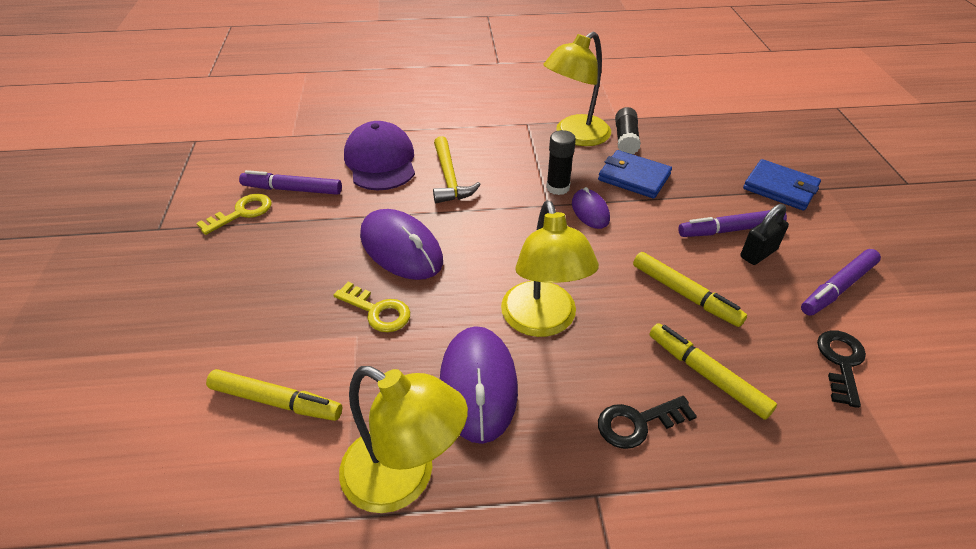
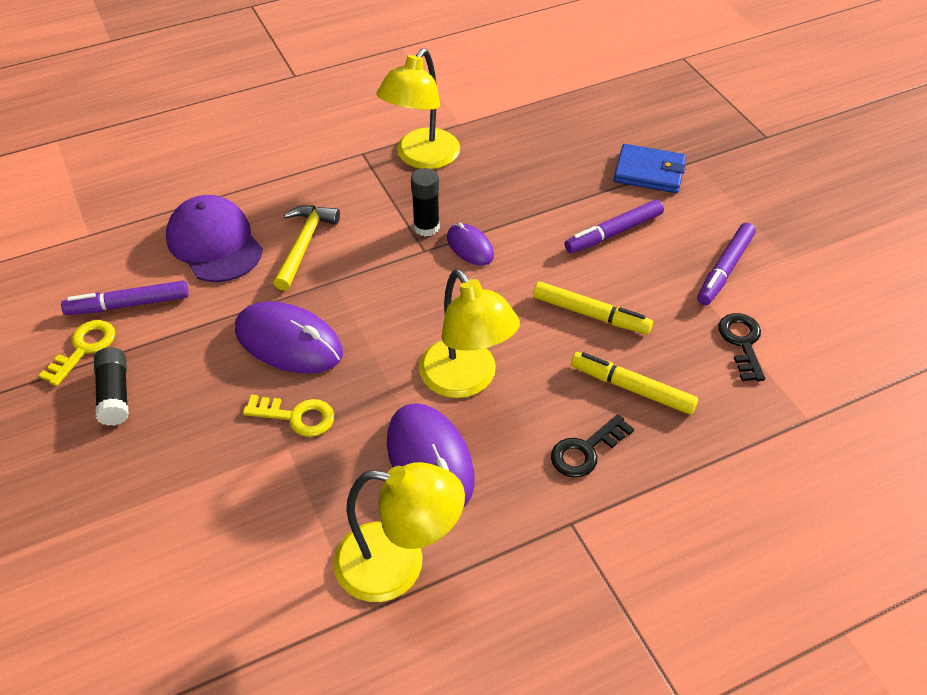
camera: 20 degrees left, 5 degrees up
(276, 401) = (240, 535): yellow marker -> none
(449, 178) = (304, 245): yellow hammer -> yellow hammer turned 135 degrees counterclockwise
(625, 140) = (477, 150): black glue stick -> black glue stick (115, 394)
(634, 177) = (501, 195): blue wallet -> none
(758, 253) = (646, 252): black padlock -> none

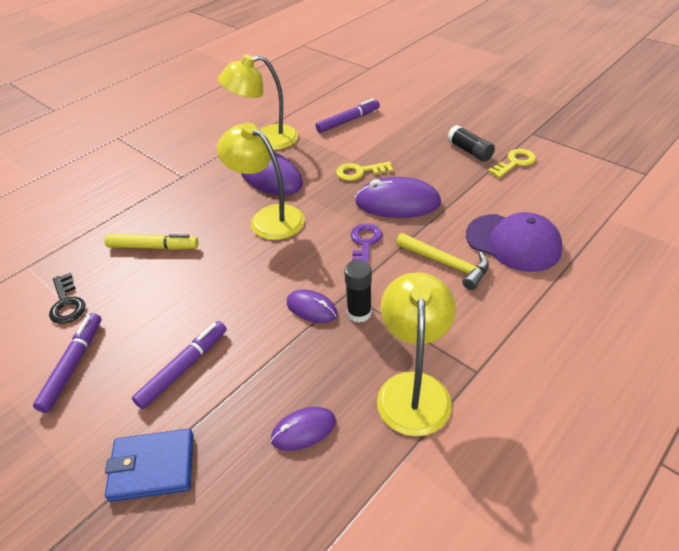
camera: 160 degrees right, 5 degrees down
(84, 348) = (515, 162): yellow key -> yellow key turned 135 degrees counterclockwise
(128, 305) = (520, 189): purple marker -> purple marker (348, 121)
(304, 245) = (446, 264): yellow hammer -> yellow hammer turned 45 degrees counterclockwise
(370, 299) = (364, 243): none -> purple key
(524, 159) = (303, 430): none -> purple mouse
(586, 450) = (179, 207): black key -> none
(591, 314) = (192, 286): yellow marker -> none

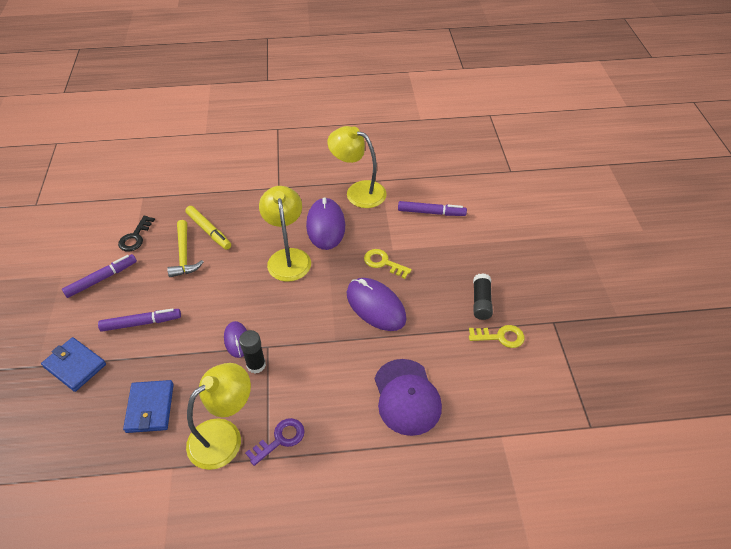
camera: 40 degrees right, 5 degrees up
(303, 430) = (150, 408): purple mouse -> blue wallet
(364, 243) = (317, 320): purple key -> purple key (280, 439)
(446, 264) = (345, 375): yellow hammer -> yellow hammer (184, 254)

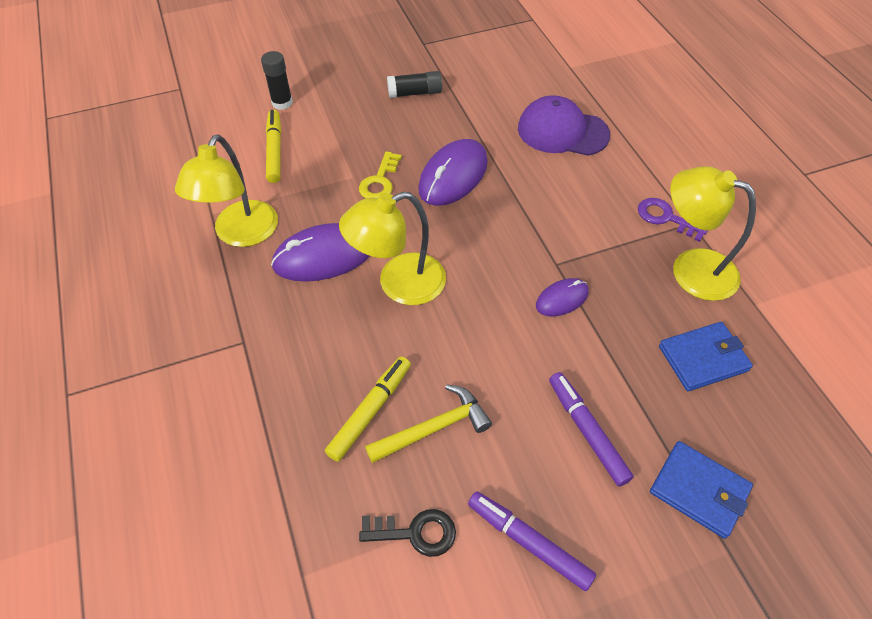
camera: 105 degrees left, 5 degrees up
(75, 366) = (699, 490): blue wallet -> blue wallet turned 75 degrees counterclockwise
(256, 365) = (588, 267): black glue stick -> black glue stick (282, 103)
(407, 397) = (562, 131): purple cap -> purple cap turned 135 degrees counterclockwise
(431, 212) = (274, 150): purple marker -> yellow marker
(500, 337) = (457, 76): yellow key -> none

